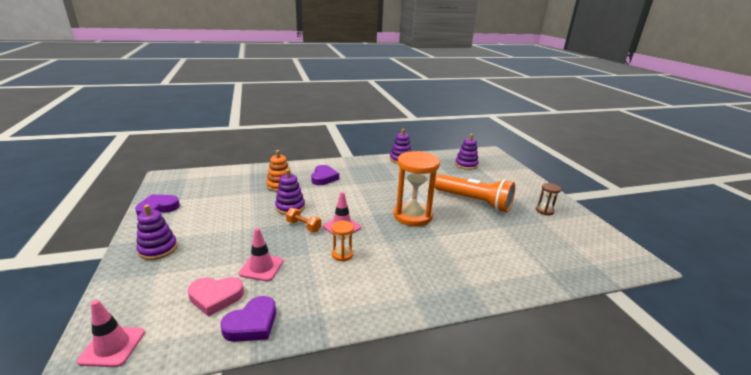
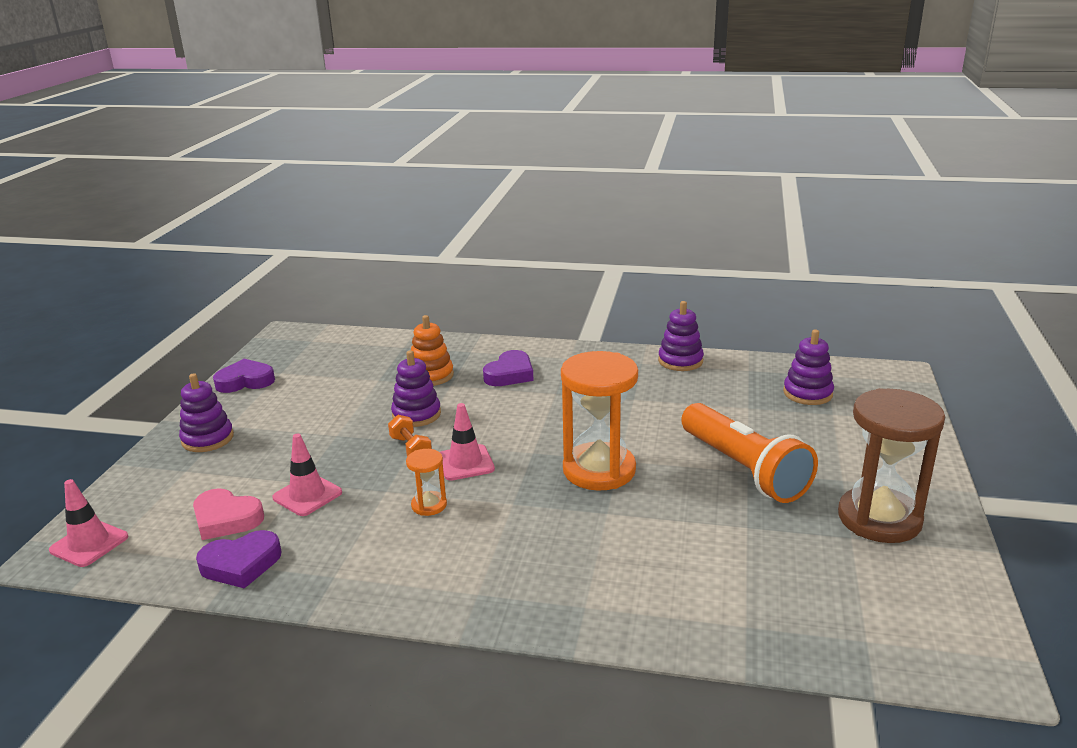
camera: 30 degrees right, 0 degrees up
(544, 211) = (879, 518): brown hourglass -> brown hourglass, size x2.16

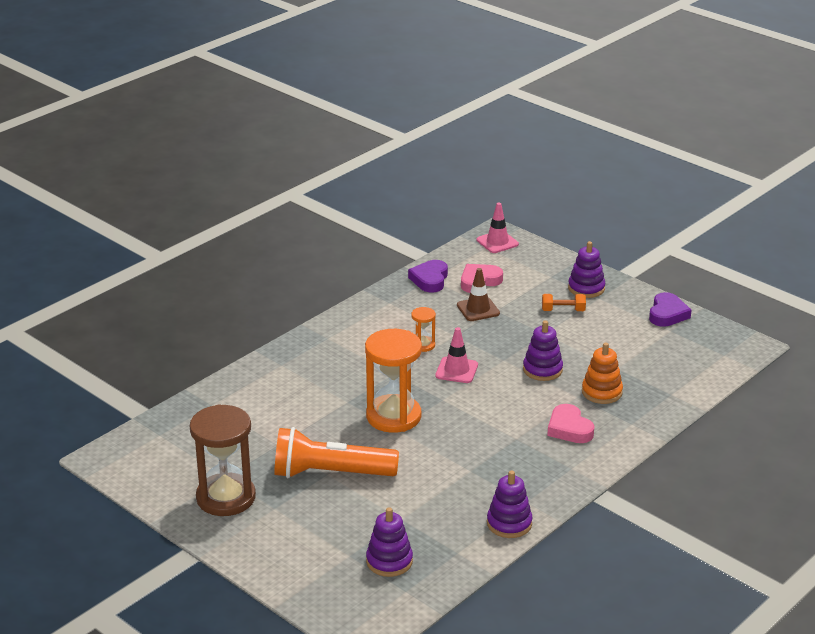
camera: 120 degrees right, 5 degrees up
(307, 495) = (478, 309): pink traffic cone -> brown traffic cone
(411, 449) = (496, 355): orange dumbbell -> orange dumbbell (563, 310)
(510, 374) = (569, 428): purple heart -> pink heart

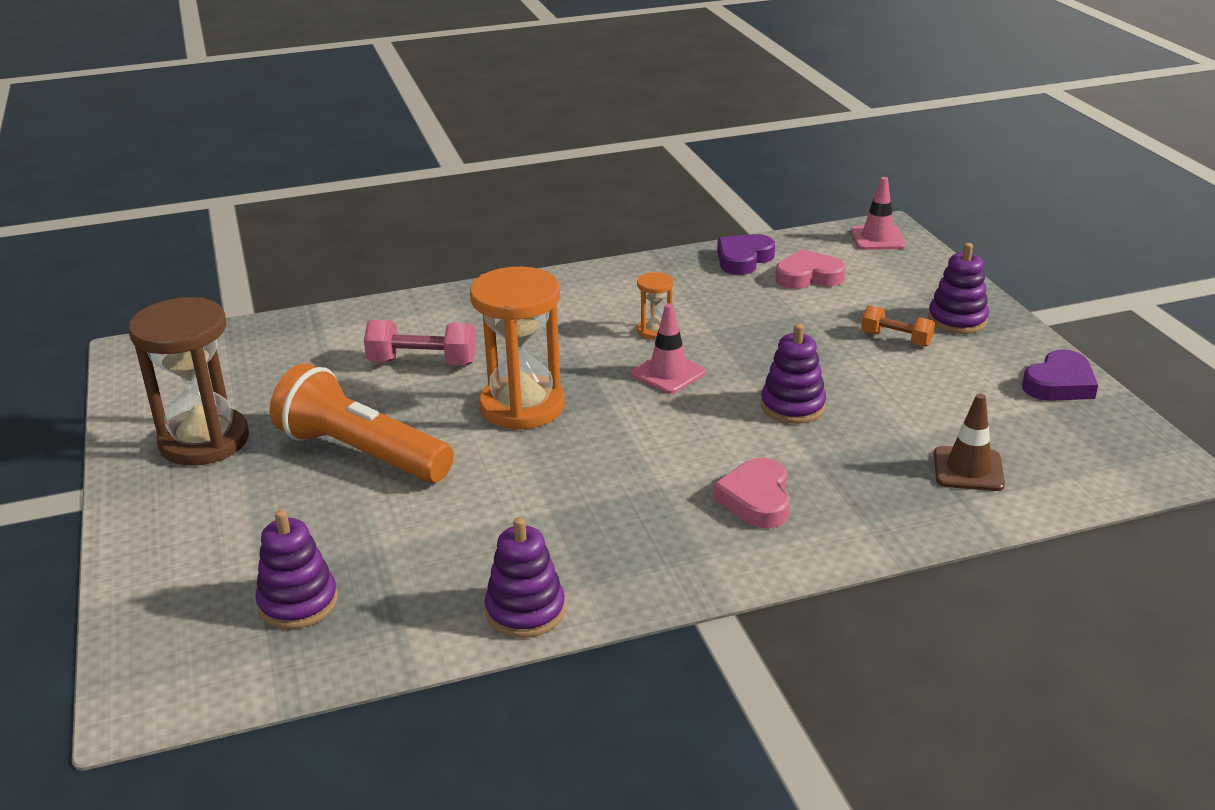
camera: 30 degrees right, 0 degrees up
(303, 408) = (422, 362): none -> pink dumbbell
(478, 309) = (773, 308): brown traffic cone -> brown traffic cone (968, 469)
(602, 392) = (856, 463): orange stacking toy -> none

